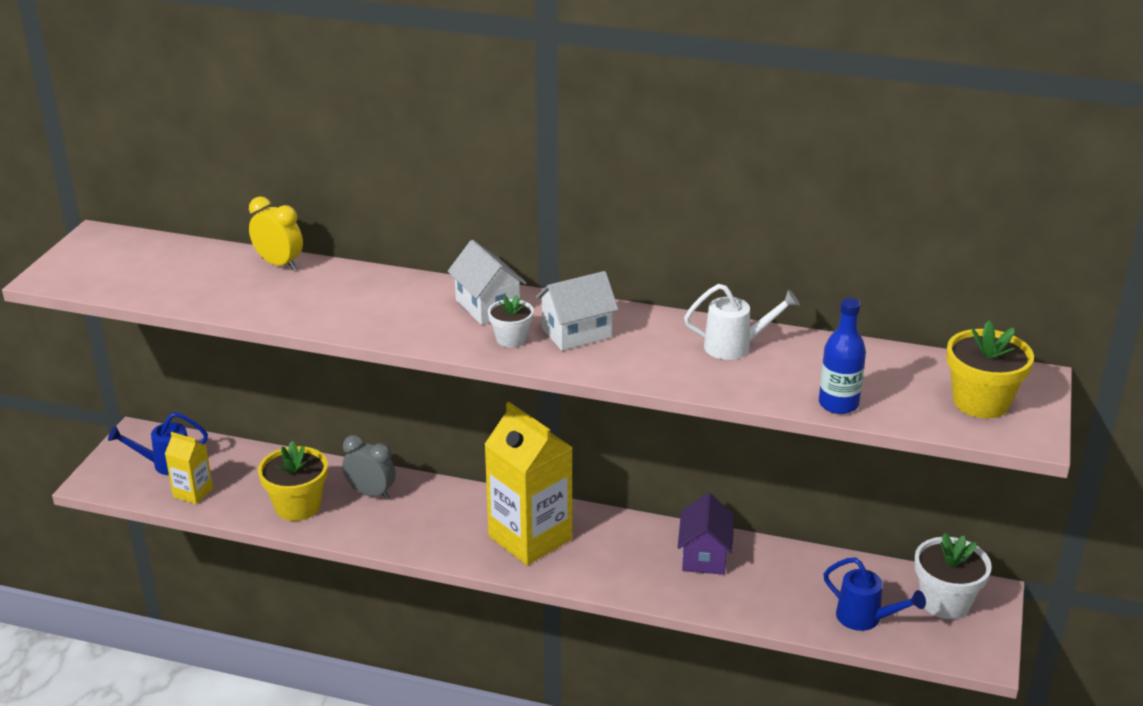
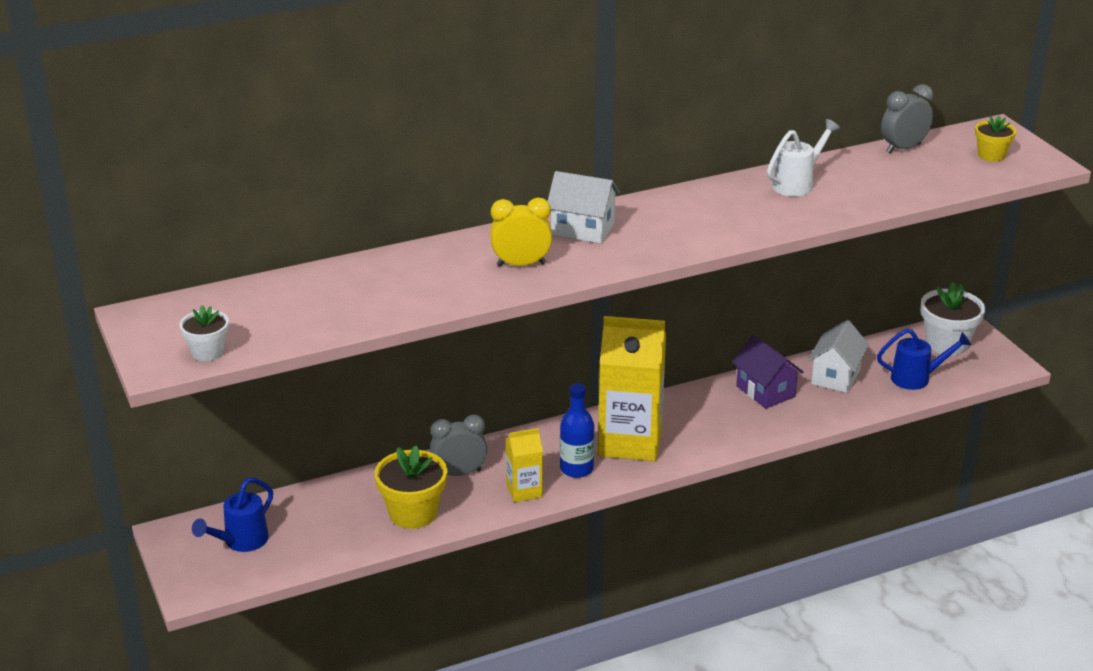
camera: 40 degrees left, 0 degrees up
(193, 493) = (303, 550): yellow carton -> yellow carton (524, 491)
(279, 264) = (356, 268): yellow clock -> yellow clock (521, 264)
(511, 339) = (641, 244): white flower pot -> white flower pot (208, 352)
(576, 333) = (678, 220): white house -> white house (835, 376)
(838, 404) = (917, 192): blue bottle -> blue bottle (576, 469)
(898, 357) = (903, 148): none -> grey clock
(981, 402) = (991, 155): yellow flower pot -> yellow flower pot, size x0.58

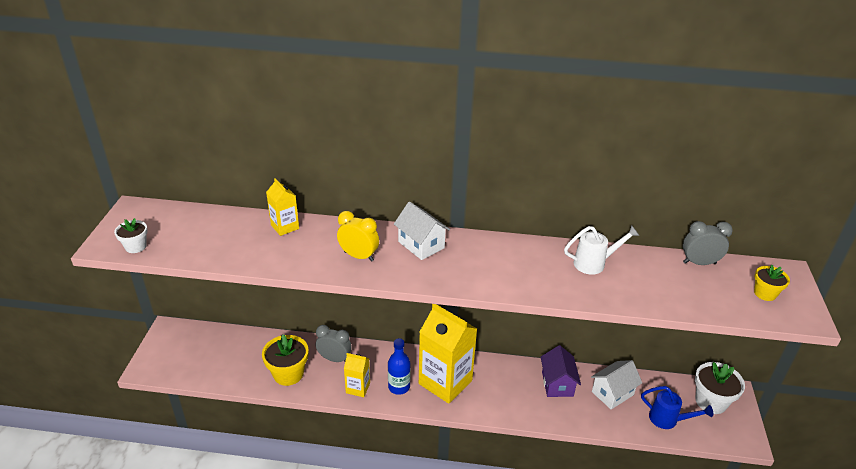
camera: 30 degrees right, 5 degrees up
(241, 542) = (193, 350): blue watering can -> none
(385, 266) = (285, 227): none -> yellow carton

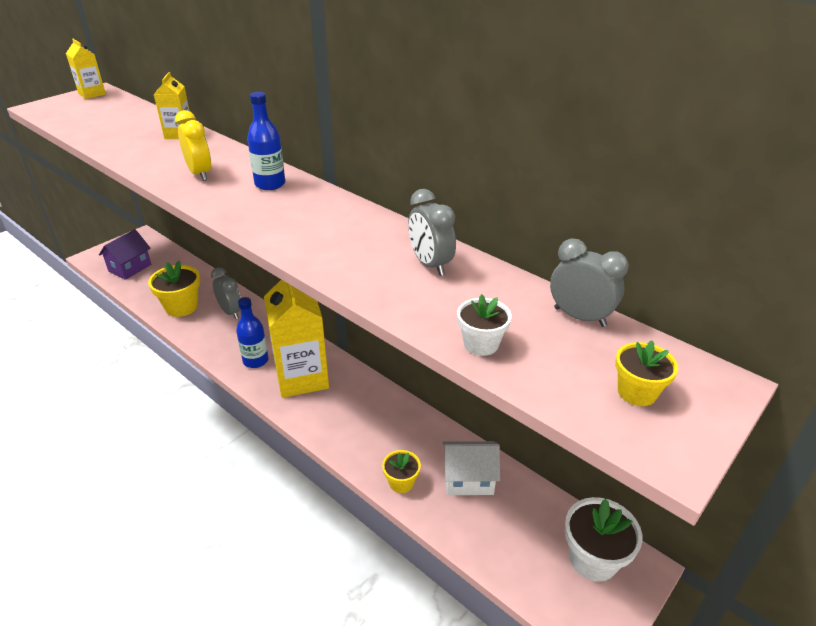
camera: 35 degrees right, 0 degrees up
(135, 246) = (55, 114): white flower pot -> white flower pot (481, 344)
(358, 388) = (221, 344): yellow carton -> yellow carton (92, 94)
(421, 245) = (270, 184): white house -> blue bottle
(557, 384) = (414, 436): purple house -> purple house (130, 268)
(579, 416) = (401, 482): none -> yellow flower pot
(594, 263) = (430, 264): white watering can -> grey clock
(668, 419) = (508, 546): blue watering can -> none

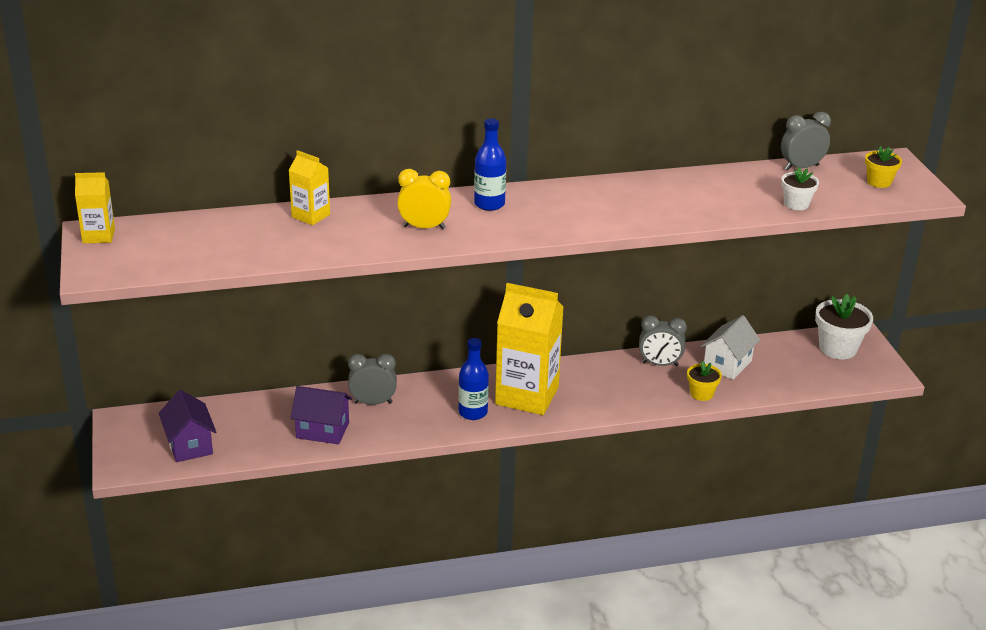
camera: 55 degrees left, 5 degrees down
(181, 307) = (322, 430): yellow flower pot -> purple house
(430, 264) = (692, 187): grey clock -> grey clock (659, 364)

